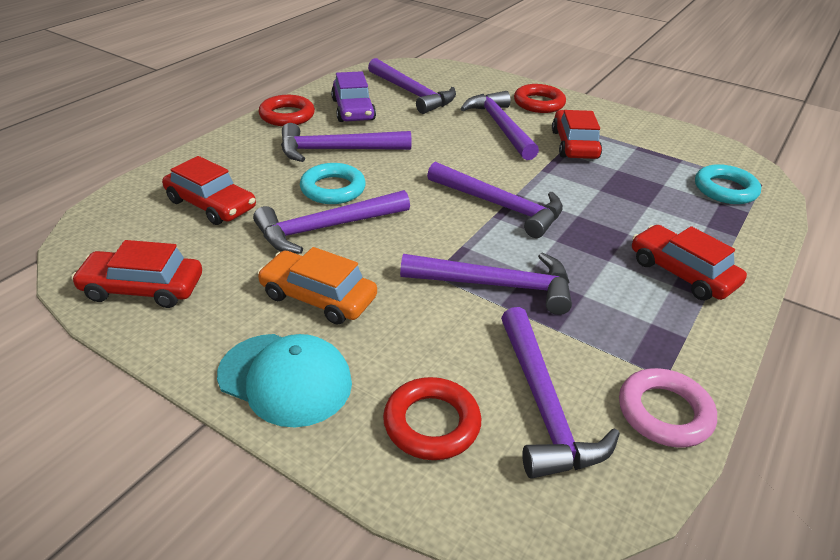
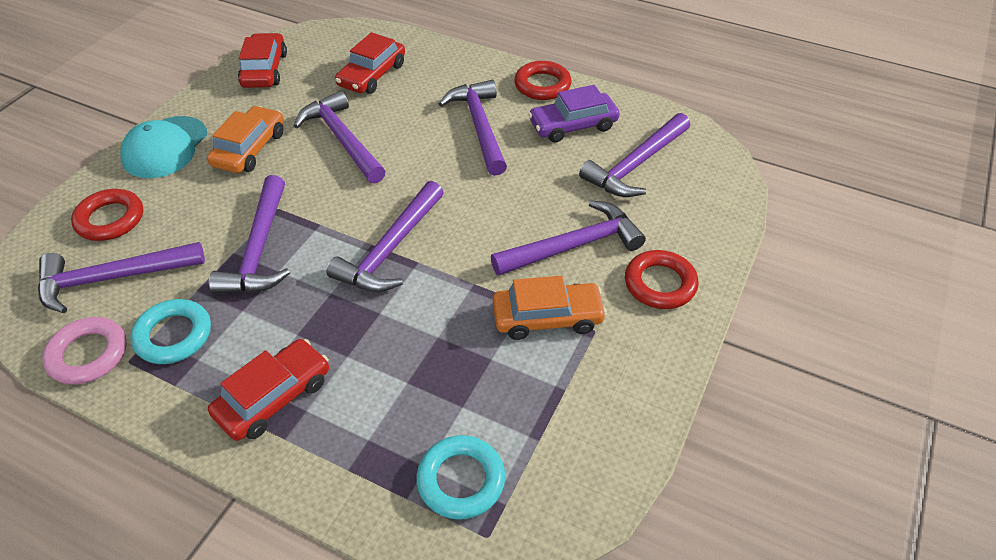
camera: 85 degrees right, 10 degrees up
(333, 189) = (406, 134): turquoise ring -> turquoise ring (173, 335)
(574, 144) = (547, 318): red car -> orange car

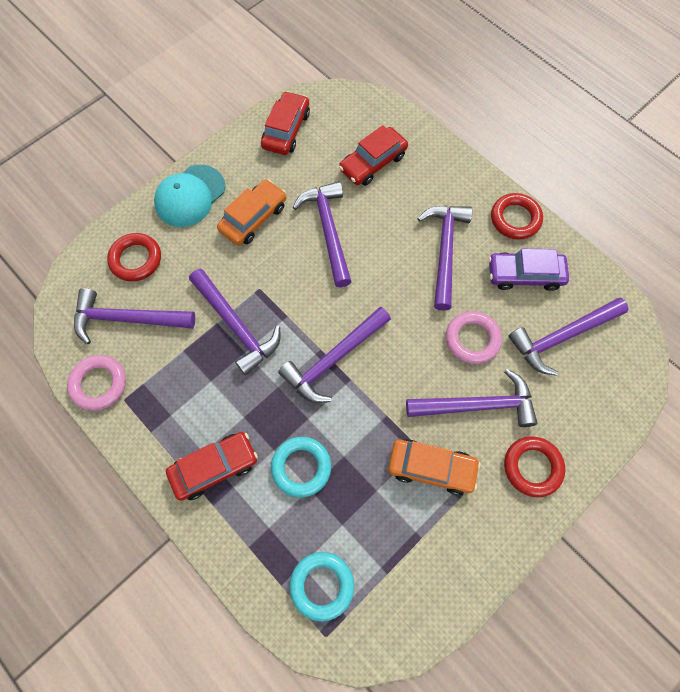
camera: 20 degrees right, 20 degrees up
(173, 335) = (158, 387): turquoise ring -> turquoise ring (301, 467)
(259, 249) = (236, 326): purple hammer -> purple hammer turned 60 degrees counterclockwise
(542, 191) = (472, 339): none -> pink ring

